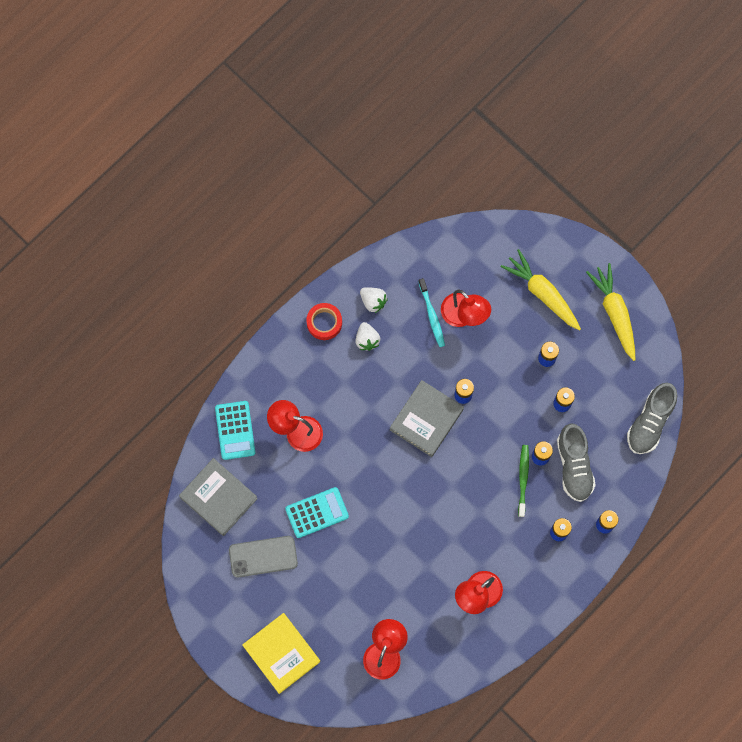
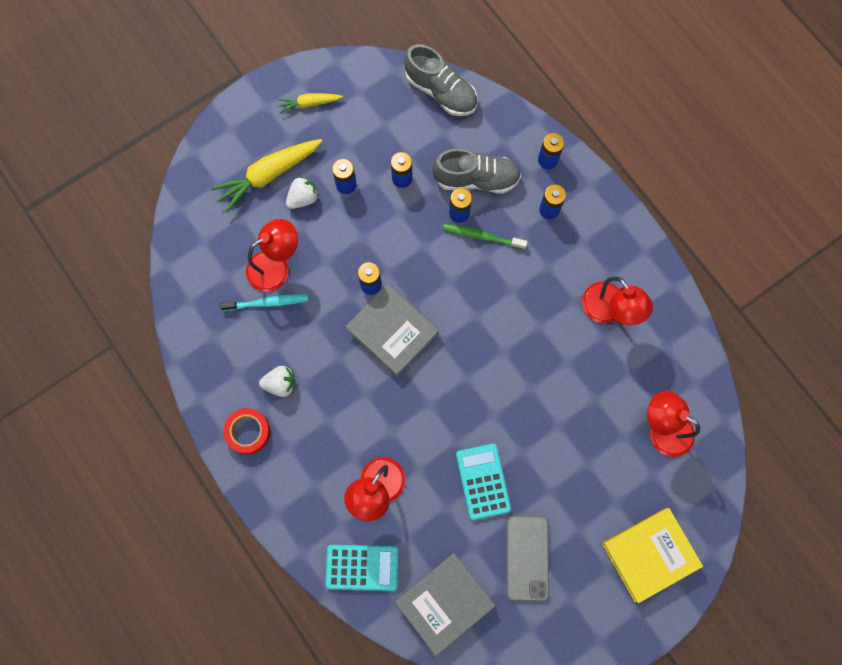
camera: 80 degrees left, 0 degrees up
(373, 301) = (234, 368): white strawberry -> white strawberry (303, 198)
(614, 313) = (309, 103): yellow carrot -> yellow carrot, size x0.56

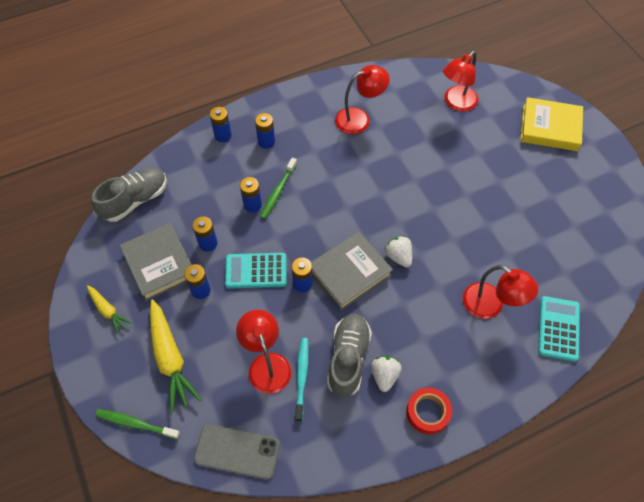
camera: 80 degrees left, 15 degrees down
(201, 162) = (136, 424): none -> green toothbrush
(303, 198) = (204, 330): white strawberry -> white strawberry (398, 256)
(309, 103) = (107, 310): yellow carrot -> yellow carrot turned 45 degrees counterclockwise
(444, 603) = (588, 269): grey book -> grey book (159, 264)
(476, 179) = (225, 187): grey shoe -> grey shoe (348, 358)
(483, 481) = (488, 225): turquoise calculator -> turquoise calculator (256, 271)
(527, 558) = (551, 205): grey phone -> grey phone (237, 451)
(649, 554) = (550, 128): yellow book -> yellow book turned 60 degrees counterclockwise

